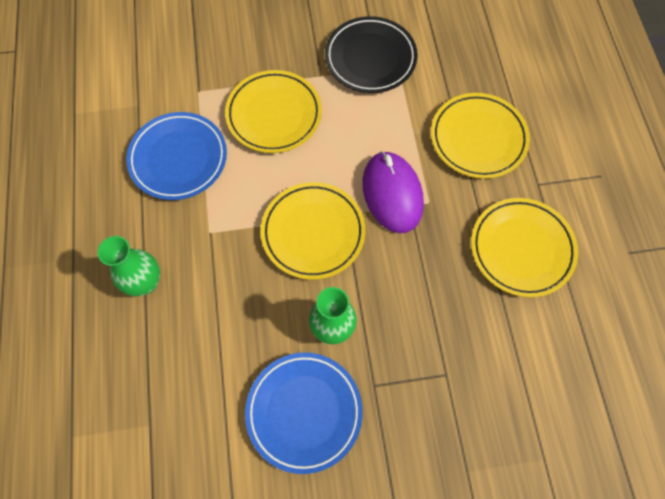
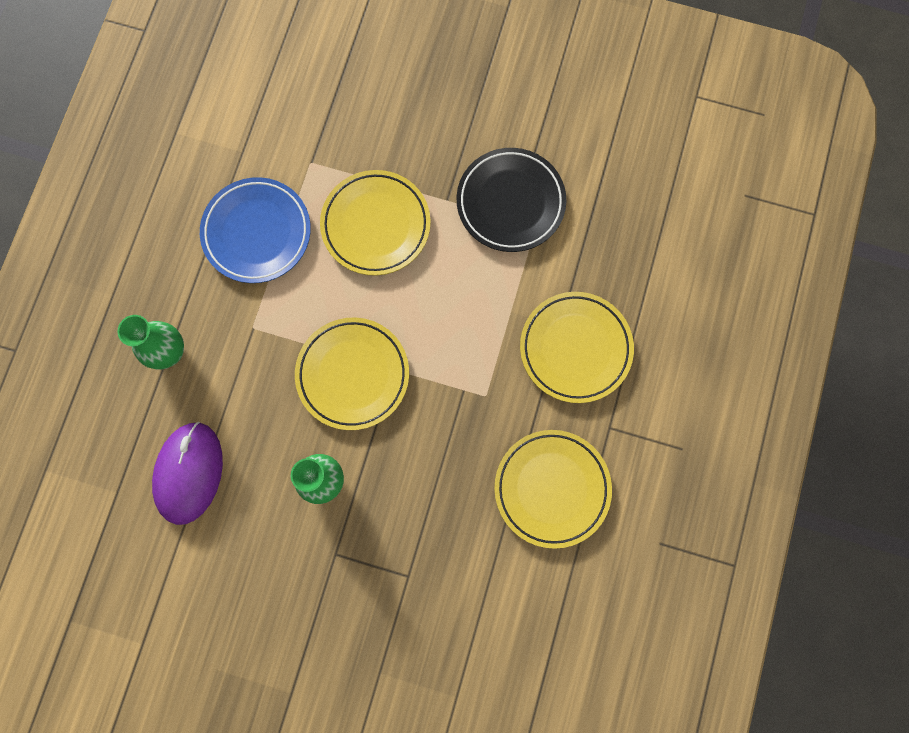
camera: 25 degrees right, 10 degrees up
(304, 412) = (259, 547): blue plate -> none
(392, 193) = (453, 369): purple mouse -> purple mouse (189, 473)

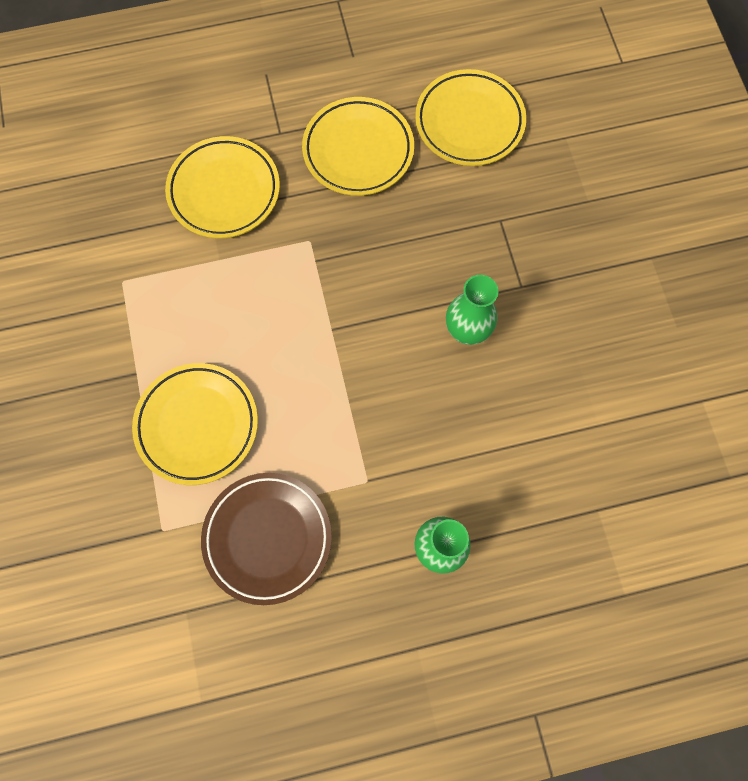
camera: 120 degrees left, 5 degrees down
(189, 473) = (537, 454): purple mouse -> none
(257, 232) = (267, 538): blue plate -> brown plate
(353, 375) = (357, 361): yellow plate -> yellow plate (469, 122)
(510, 202) = (109, 314): black plate -> none

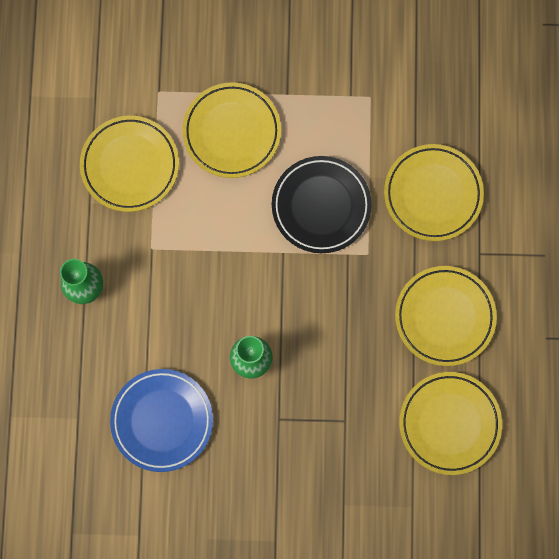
camera: 105 degrees right, 5 degrees up
(266, 302) = (321, 206): none -> black plate
(267, 538) = (130, 165): brown plate -> yellow plate
(566, 411) = (162, 420): none -> blue plate

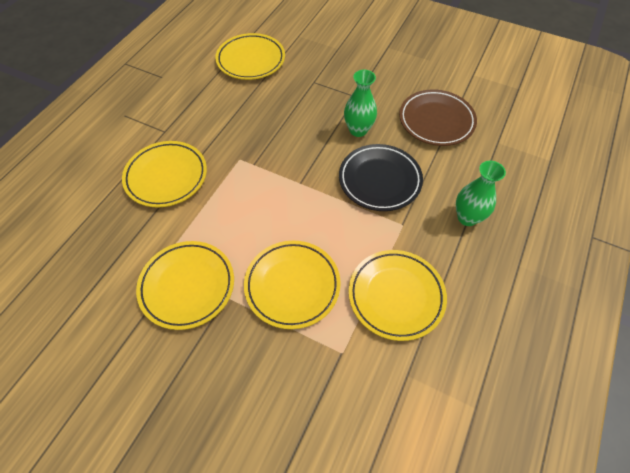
camera: 155 degrees left, 20 degrees down
(162, 420) = (436, 121): blue plate -> brown plate
(321, 206) = (253, 201): black plate -> black plate (379, 180)
(444, 317) = (214, 108): yellow plate -> yellow plate (187, 286)

